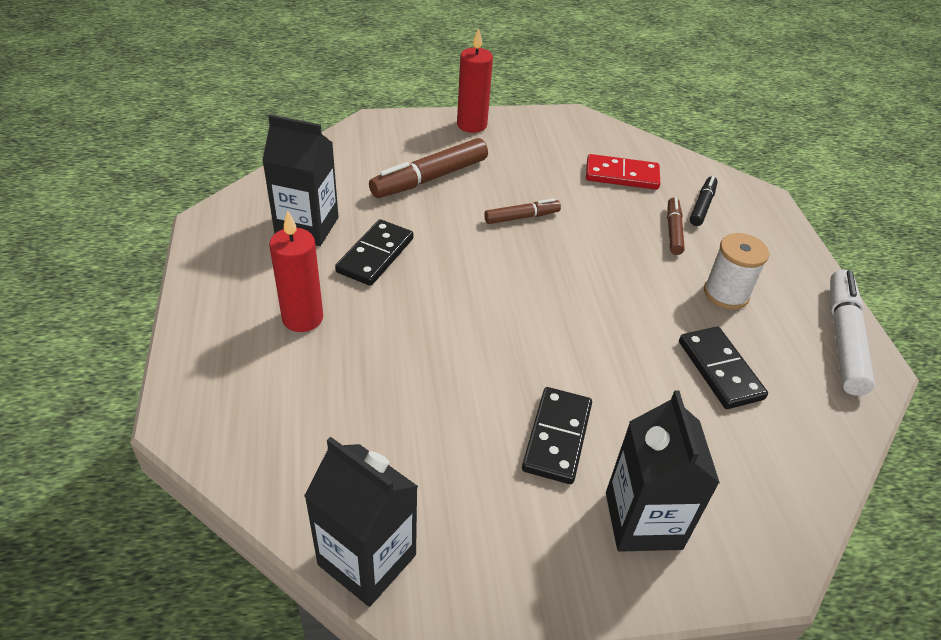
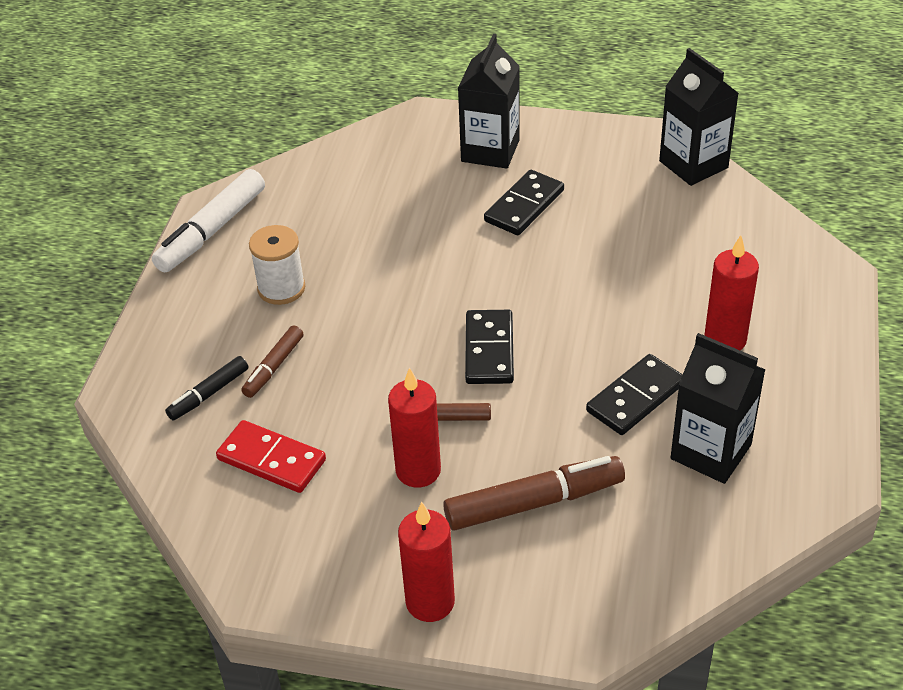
camera: 155 degrees left, 0 degrees up
(519, 184) = (418, 470): none -> red candle
(719, 370) = (350, 227): black domino -> black domino (489, 350)

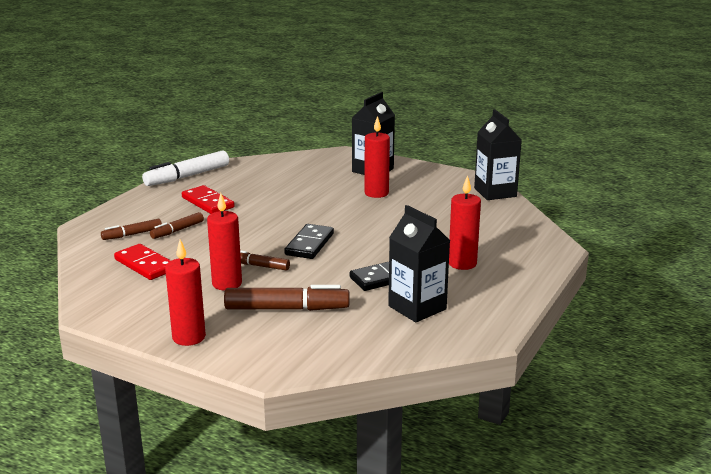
camera: 15 degrees right, 20 degrees down
(209, 394) = (132, 234): black marker -> brown marker
(281, 288) = (207, 202): white spool -> red domino
(524, 206) = (376, 193): black domino -> red candle

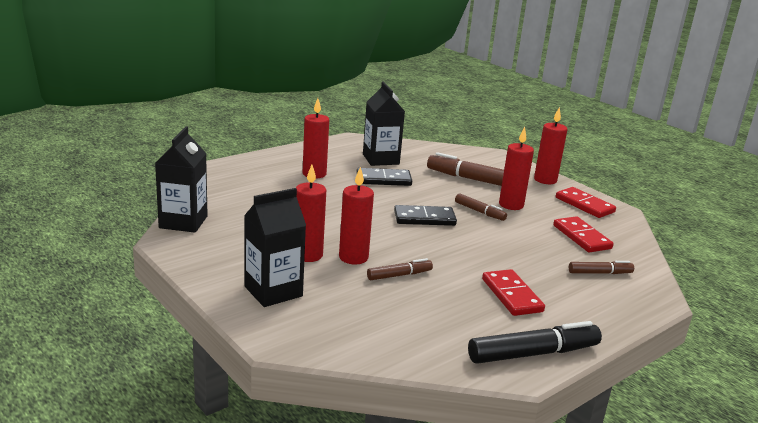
camera: 160 degrees left, 0 degrees up
(136, 308) = (584, 205): none -> red domino
(177, 230) = (550, 265): brown marker -> brown marker (399, 275)
(187, 176) = (533, 353): white marker -> black marker
(309, 244) = (424, 218): black domino -> black domino turned 45 degrees clockwise
(342, 199) = (353, 257): none -> red candle

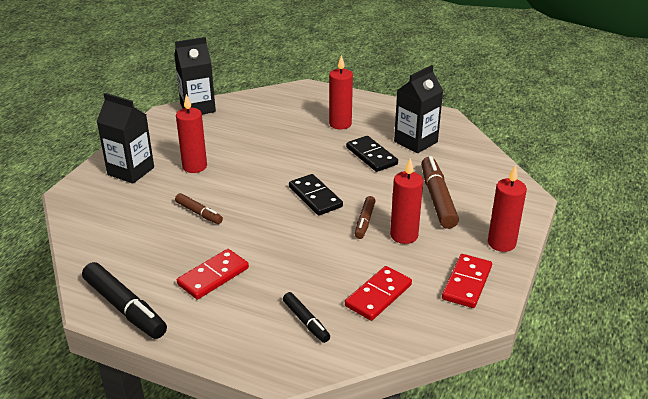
camera: 65 degrees right, 10 degrees up
(353, 257) = (209, 185): red candle -> none
(599, 273) = (306, 321): brown marker -> black marker

